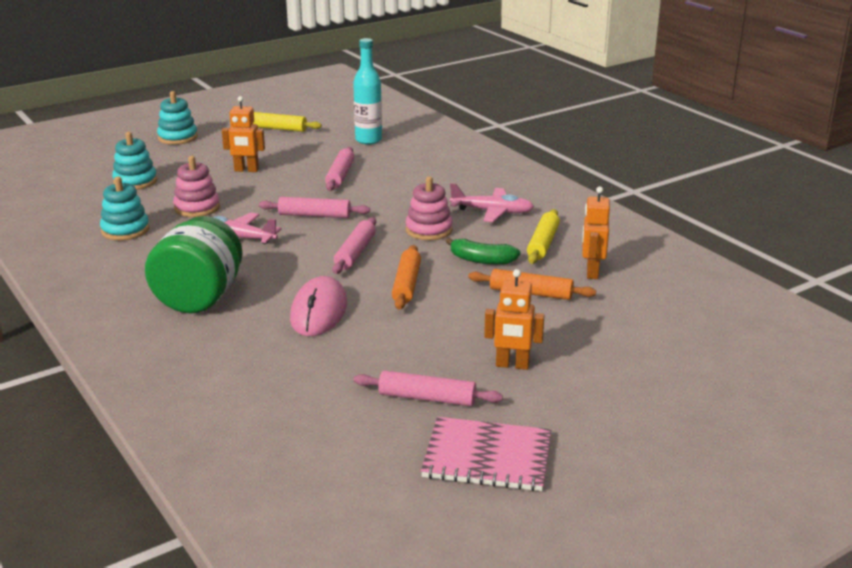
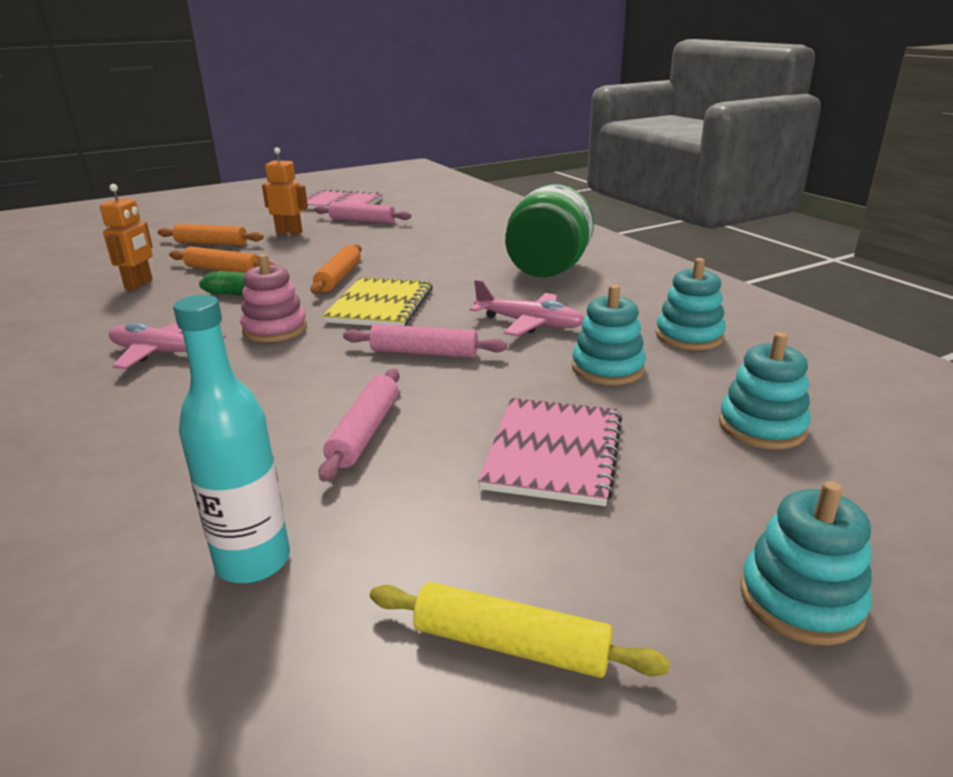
camera: 175 degrees left, 0 degrees up
(197, 208) = (607, 368): pink stacking toy -> turquoise stacking toy
(246, 170) = (554, 453): orange robot -> pink notebook
(319, 311) = (431, 260): pink mouse -> none
(355, 253) = (381, 305): pink rolling pin -> yellow notebook
(542, 243) = (151, 311): yellow rolling pin -> none
(591, 339) = (211, 243): none -> orange rolling pin

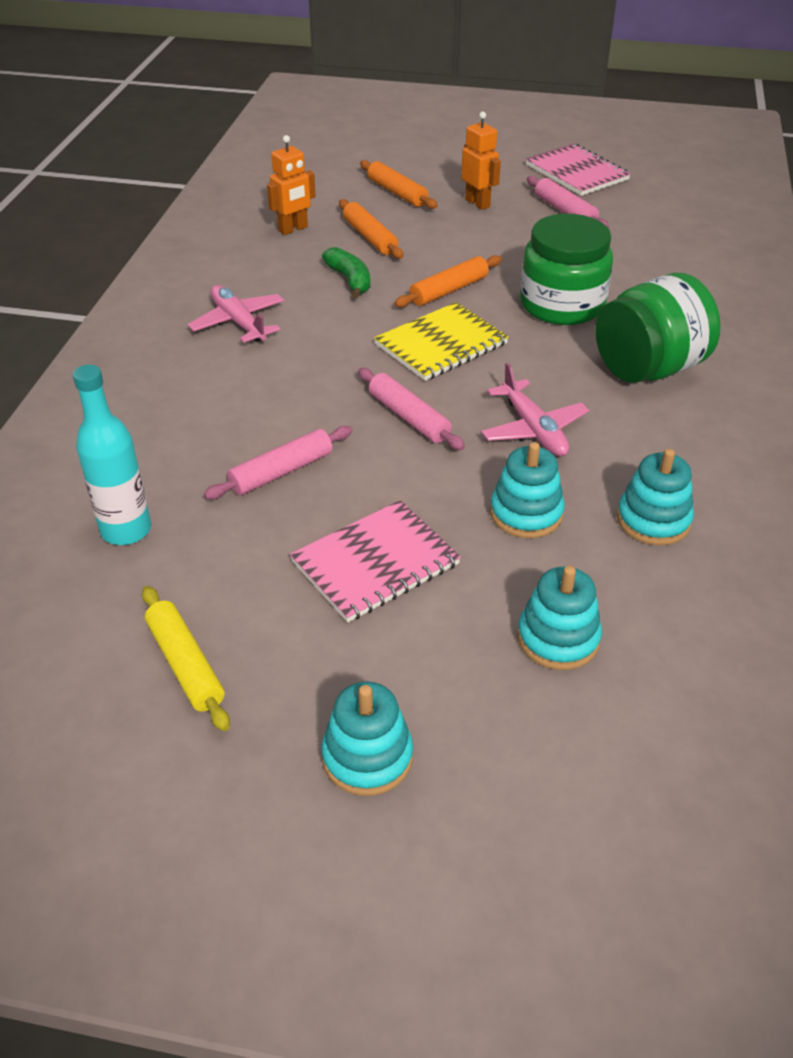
camera: 40 degrees right, 15 degrees up
(275, 329) = (333, 333): pink stacking toy -> none
(437, 260) = (562, 305): none -> green jar

